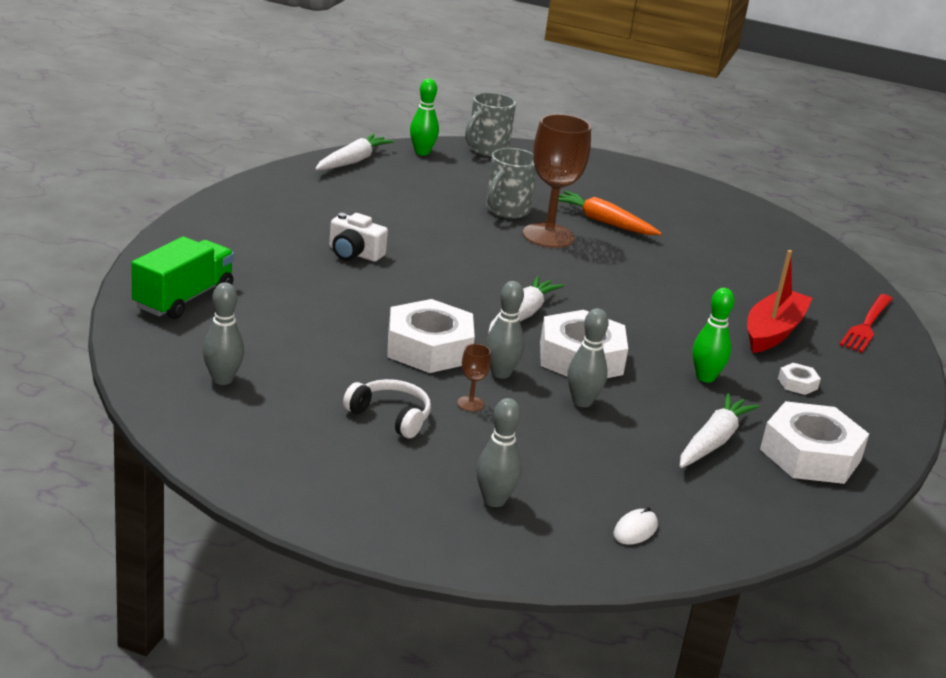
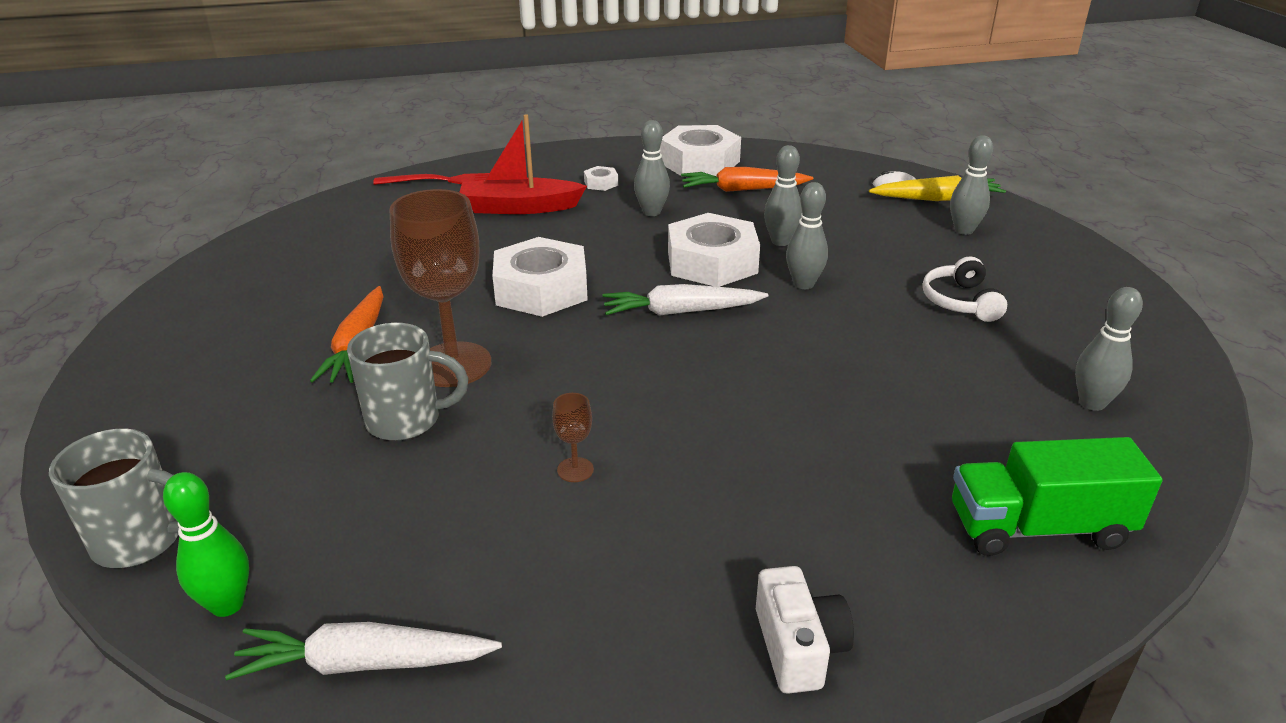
camera: 120 degrees left, 5 degrees up
(354, 253) = (712, 470): white camera -> white camera (798, 647)
(429, 348) = (828, 330): white nut -> white nut (541, 289)
(470, 404) = (874, 279): brown goblet -> brown goblet (575, 470)
(575, 533) = (937, 199): none -> yellow carrot
(705, 377) = (651, 212): green bowling pin -> grey bowling pin
(713, 441) = (742, 189): white carrot -> orange carrot

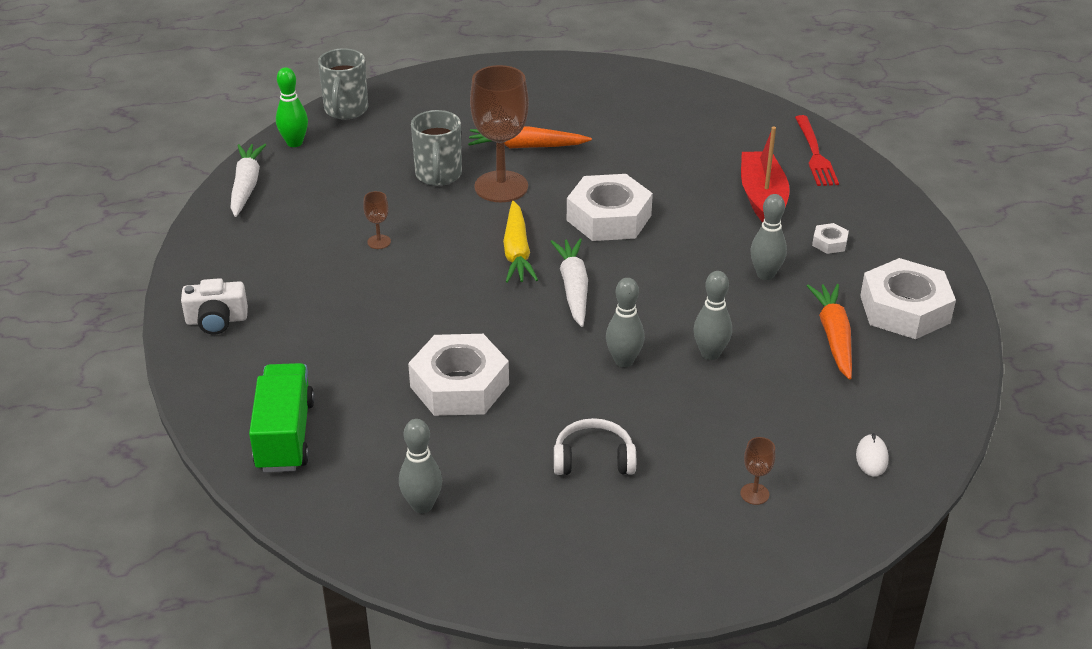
camera: 90 degrees right, 5 degrees up
(712, 262) = (663, 308): white nut -> white nut (459, 385)
(937, 199) = (838, 488): yellow carrot -> yellow carrot (517, 252)
(963, 230) = (754, 494): grey bowling pin -> brown goblet

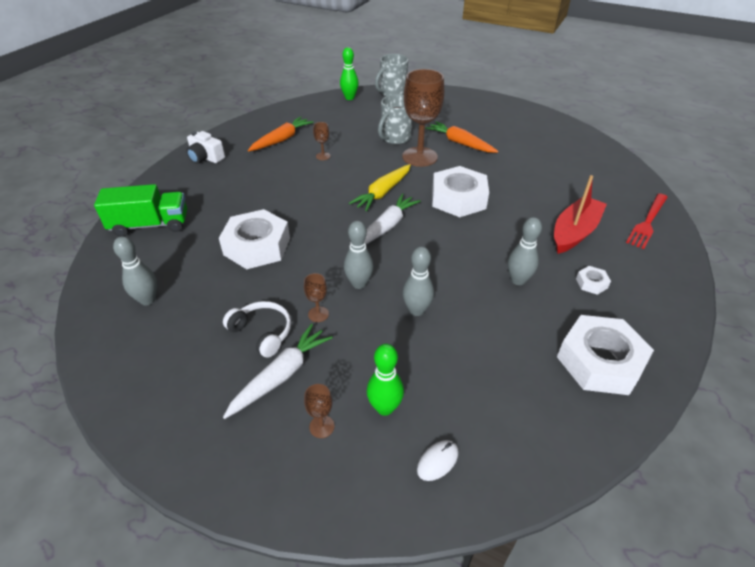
camera: 40 degrees right, 5 degrees up
(246, 186) = (303, 107): white carrot -> white carrot (281, 375)
(285, 436) = (150, 225): green truck -> green truck turned 45 degrees clockwise
(624, 411) = (318, 314): none -> brown goblet
(785, 448) = (384, 407): none -> green bowling pin
(834, 336) = (518, 349): orange carrot -> orange carrot (282, 140)

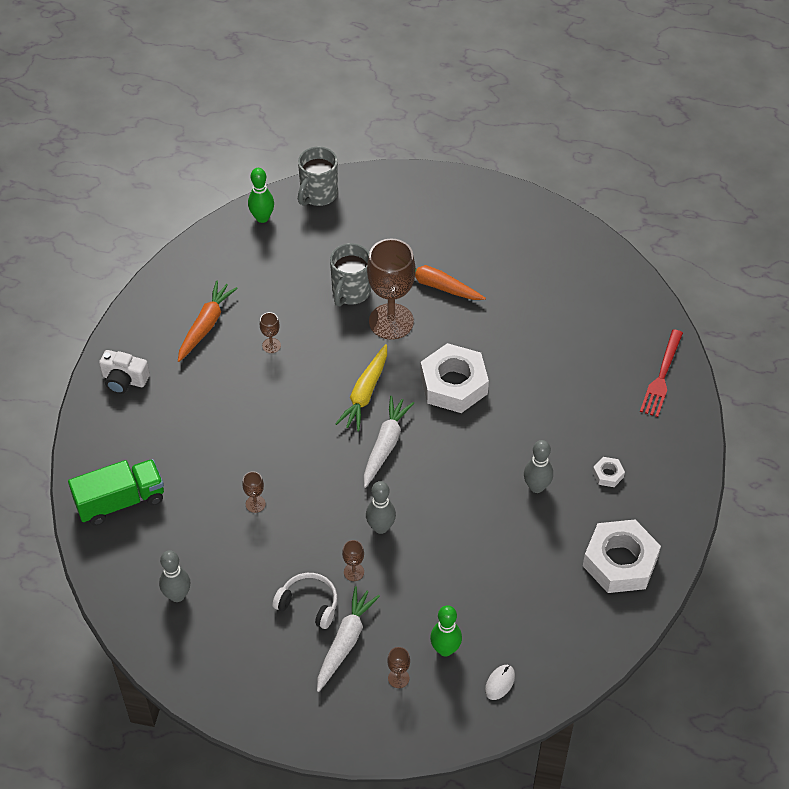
camera: 15 degrees left, 10 degrees up
(257, 246) = (255, 504): white nut -> brown goblet
(416, 310) = (446, 545): grey bowling pin -> none
(574, 232) = (586, 408): red boat -> none

